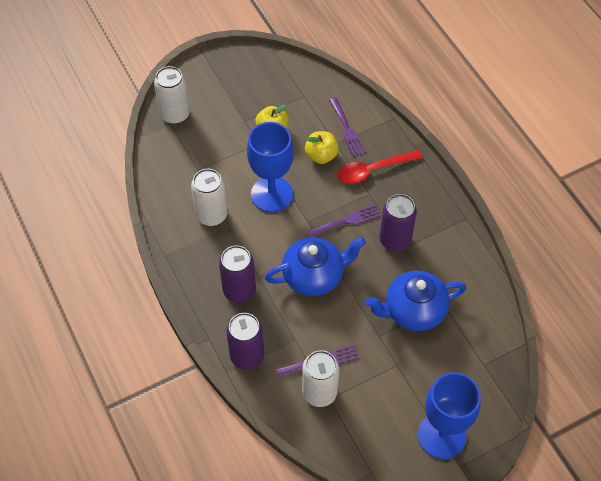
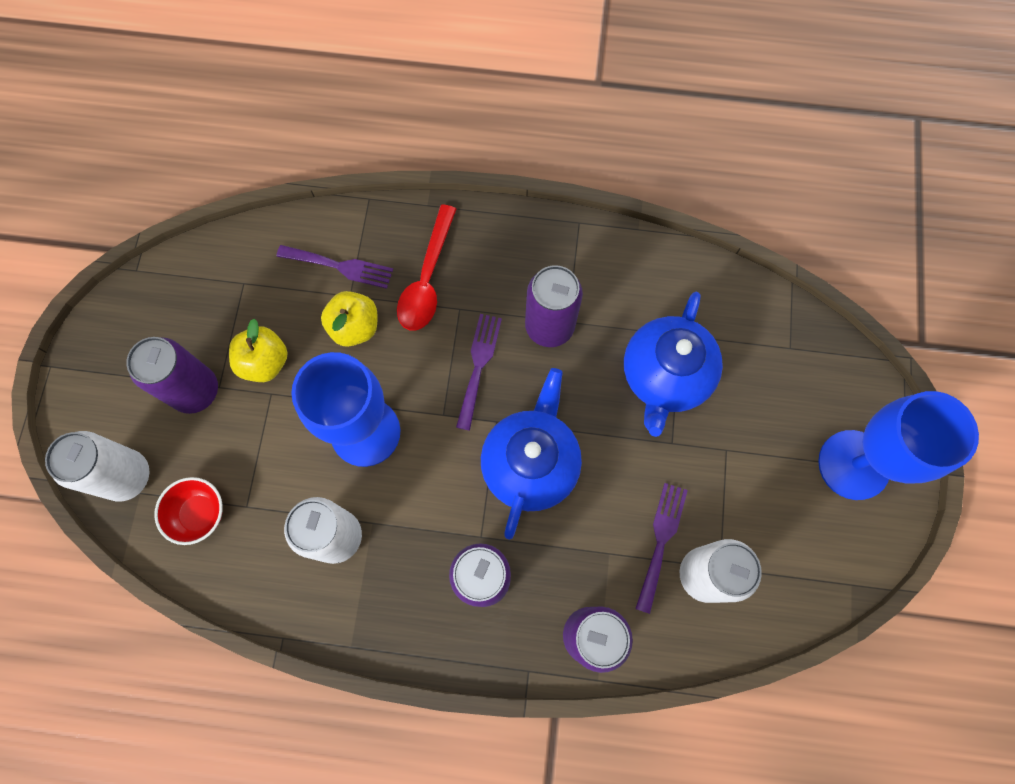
camera: 55 degrees left, 15 degrees up
(180, 153) = (199, 514): none -> red bowl
(235, 113) = (195, 391): none -> purple can

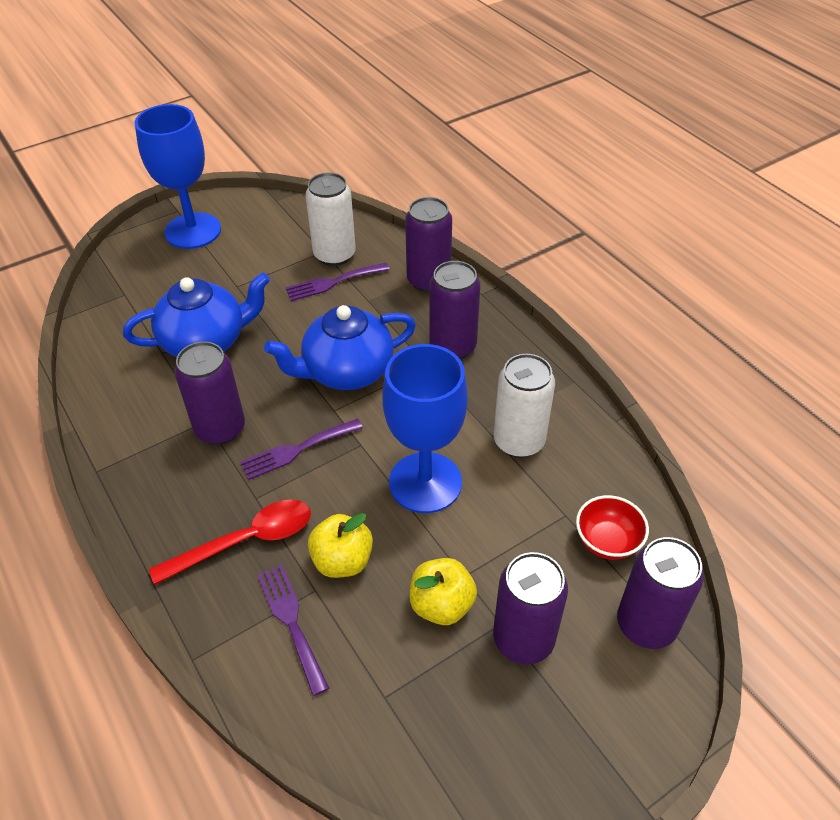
camera: 130 degrees left, 25 degrees down
(127, 476) = (646, 624): white can -> purple can

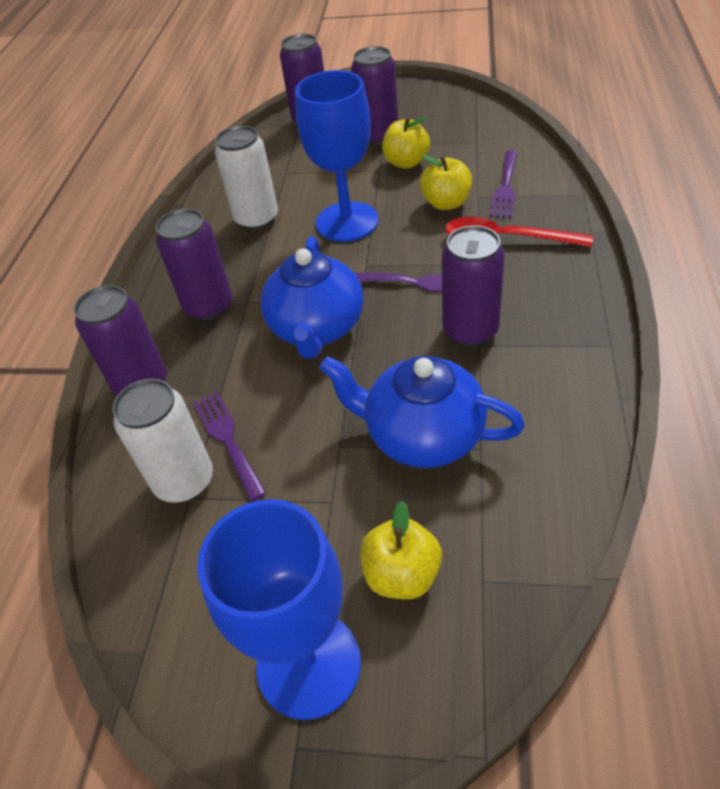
camera: 135 degrees left, 0 degrees up
(170, 277) = (402, 574): none -> yellow apple
(333, 282) = (227, 439): purple fork -> purple fork turned 135 degrees counterclockwise
(346, 371) = (317, 328): blue teapot -> blue teapot turned 75 degrees clockwise
(607, 541) = (281, 153): red bowl -> none

